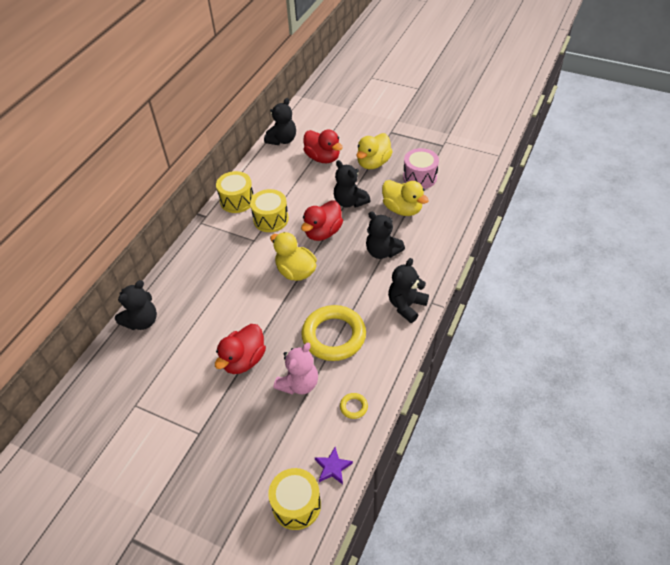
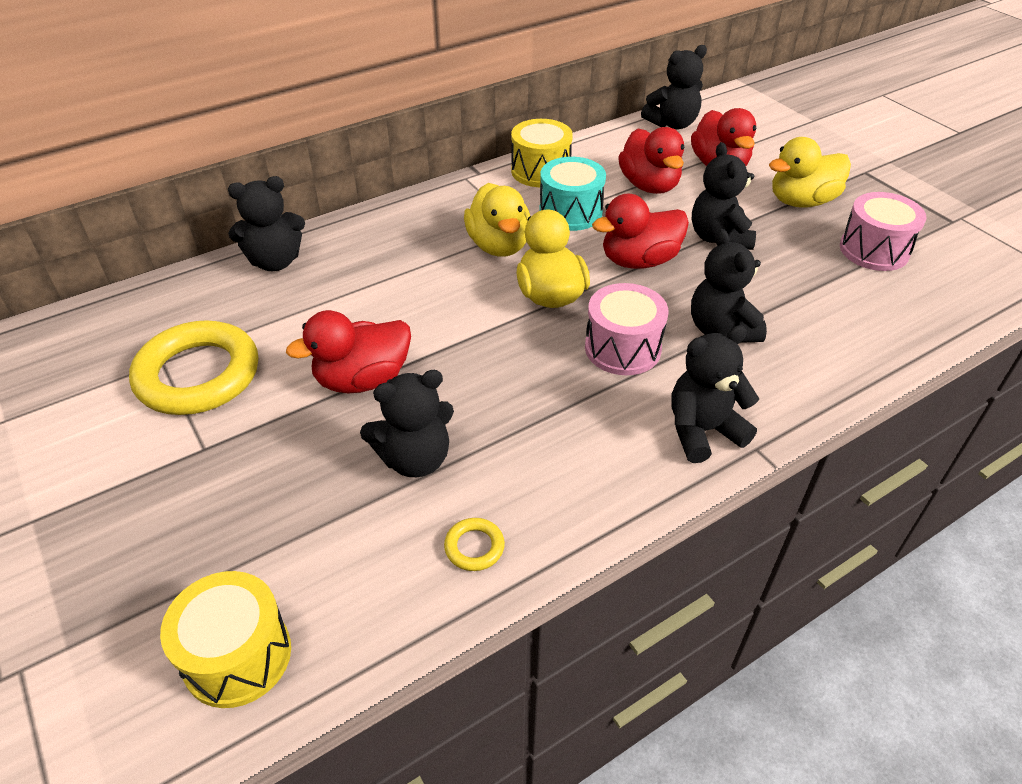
camera: 30 degrees right, 5 degrees down
(271, 219) = (570, 212): yellow drum -> turquoise drum
(297, 185) = (649, 185): none -> red duck
(299, 384) = (415, 459): pink teddy bear -> black teddy bear
(332, 467) = (352, 630): purple star -> none
(334, 336) = (534, 415): yellow ring -> yellow ring (198, 375)
(347, 283) = (622, 348): none -> pink drum
(402, 209) = (806, 283): yellow duck -> yellow duck (499, 245)

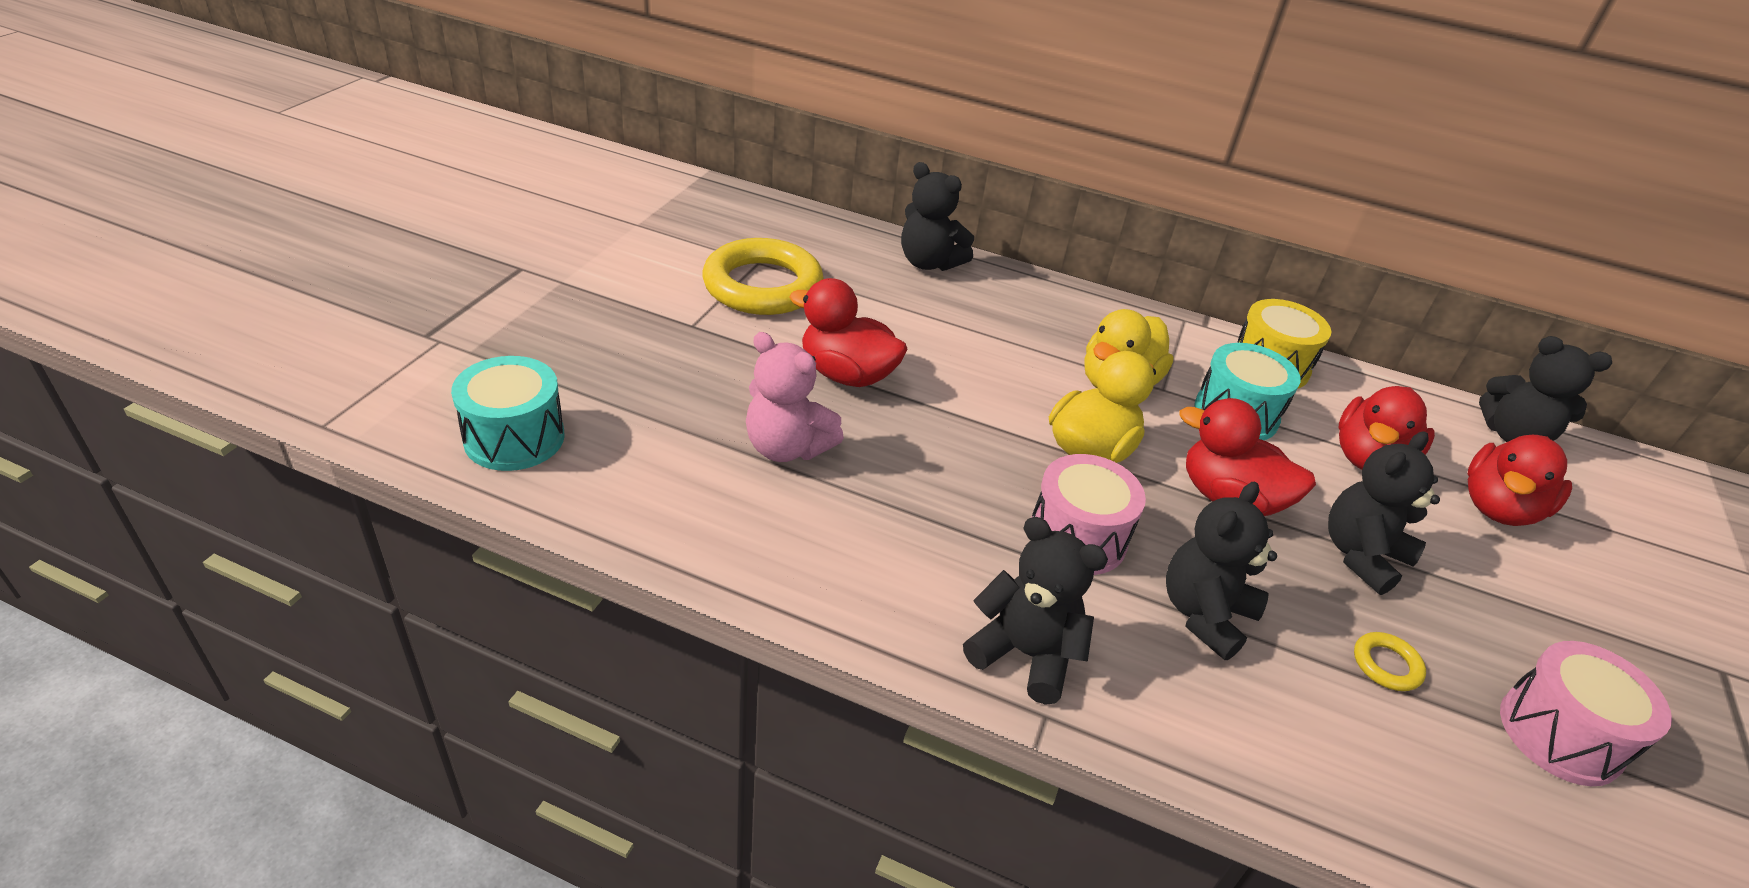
camera: 50 degrees right, 5 degrees down
(237, 656) = (514, 438): yellow drum -> turquoise drum
(415, 459) = (787, 447): black teddy bear -> pink teddy bear
(474, 547) = (720, 530): yellow ring -> yellow ring (1386, 665)
(801, 201) = (1548, 616): yellow duck -> none

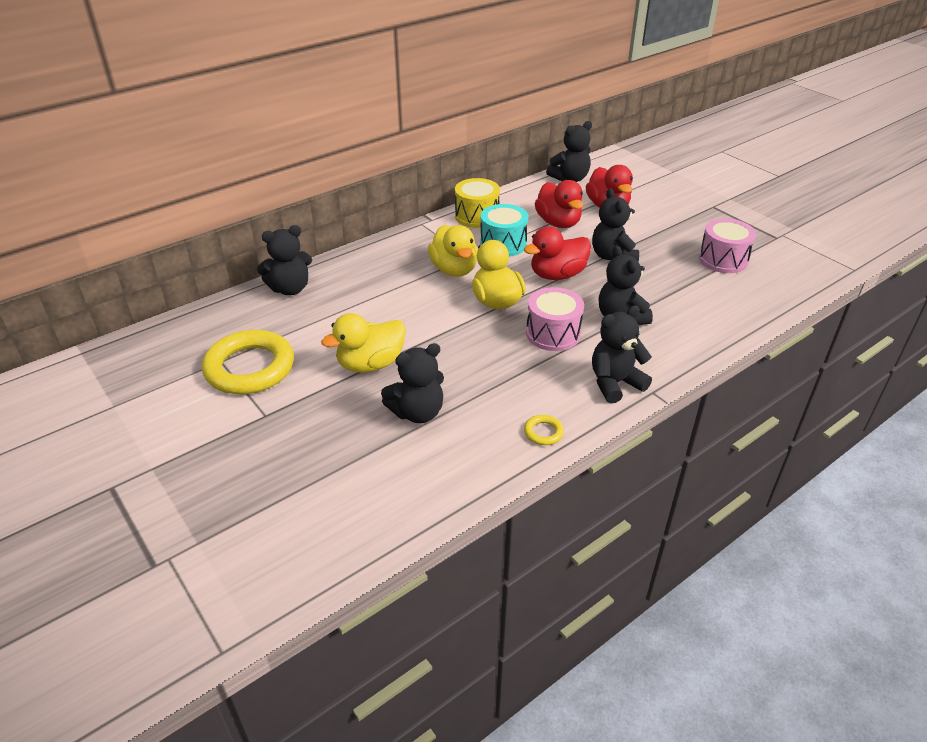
camera: 55 degrees left, 0 degrees up
(514, 438) = (318, 539): turquoise drum -> none
(787, 447) = (417, 412): pink teddy bear -> black teddy bear
(847, 375) = (370, 364): red duck -> yellow duck
(1386, 665) = (672, 282): yellow ring -> yellow ring (543, 432)

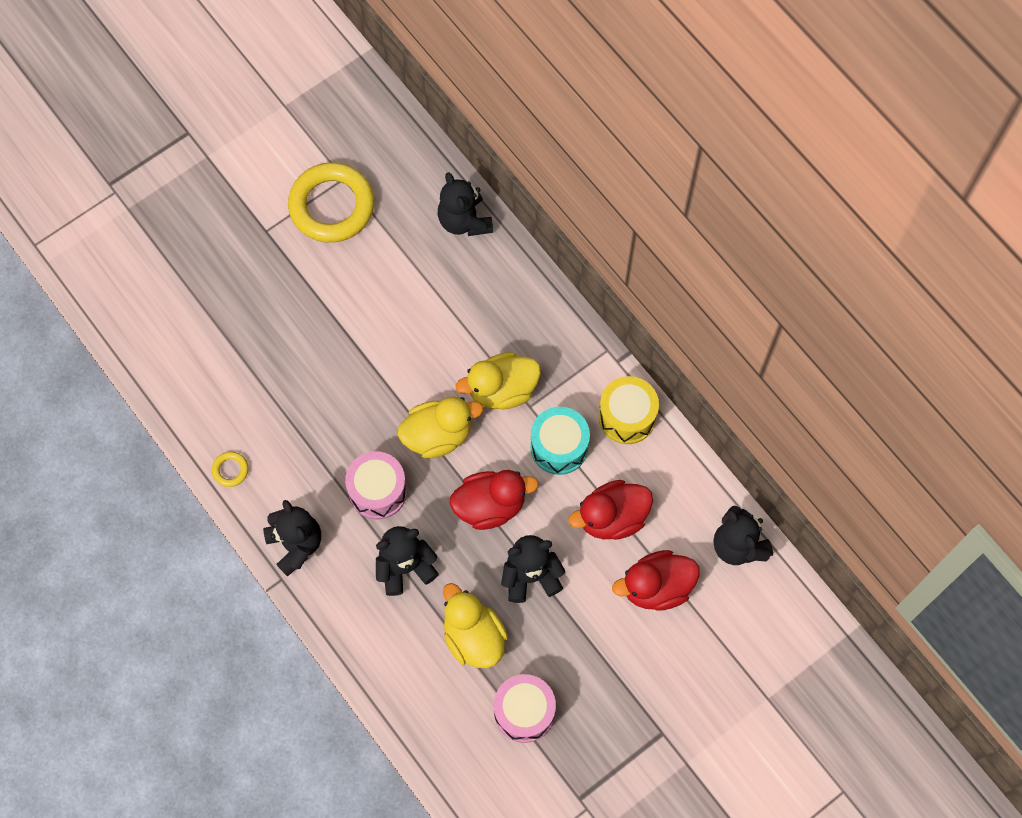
camera: 90 degrees right, 30 degrees up
(370, 364) = (333, 313): yellow duck -> yellow duck (473, 636)
(417, 412) = (262, 360): black teddy bear -> none
(557, 275) = (490, 505): red duck -> red duck turned 105 degrees clockwise

